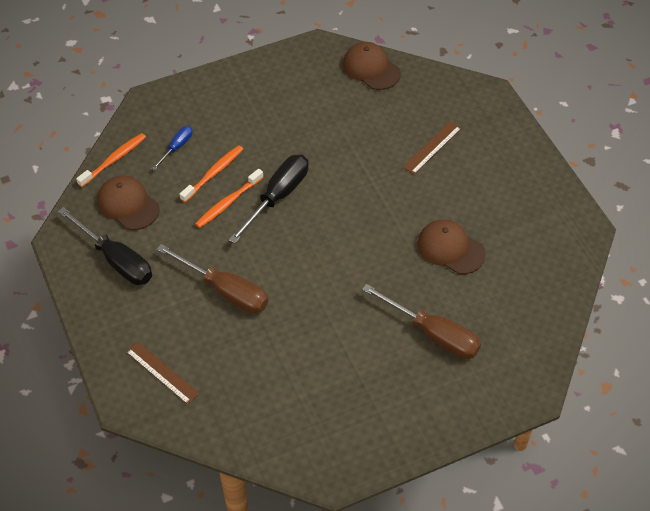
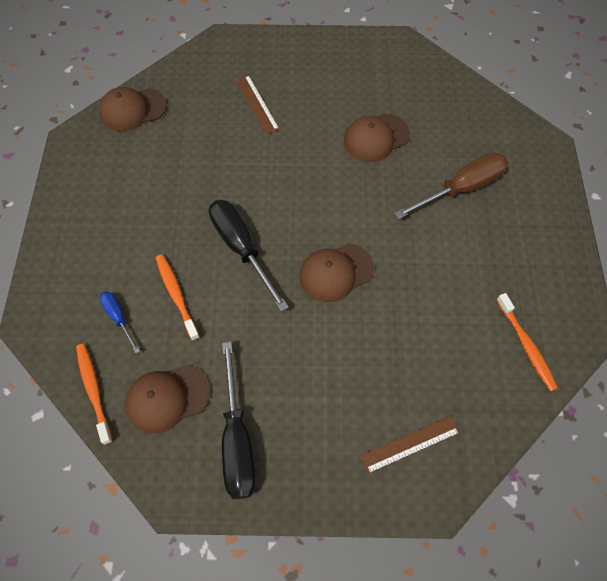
camera: 65 degrees left, 10 degrees up
(116, 260) = (237, 439): black screwdriver -> black screwdriver turned 105 degrees clockwise
(225, 290) = (333, 342): brown screwdriver -> none
(228, 203) = (223, 296): orange toothbrush -> orange toothbrush (526, 345)
(290, 269) = (336, 272): none -> brown cap

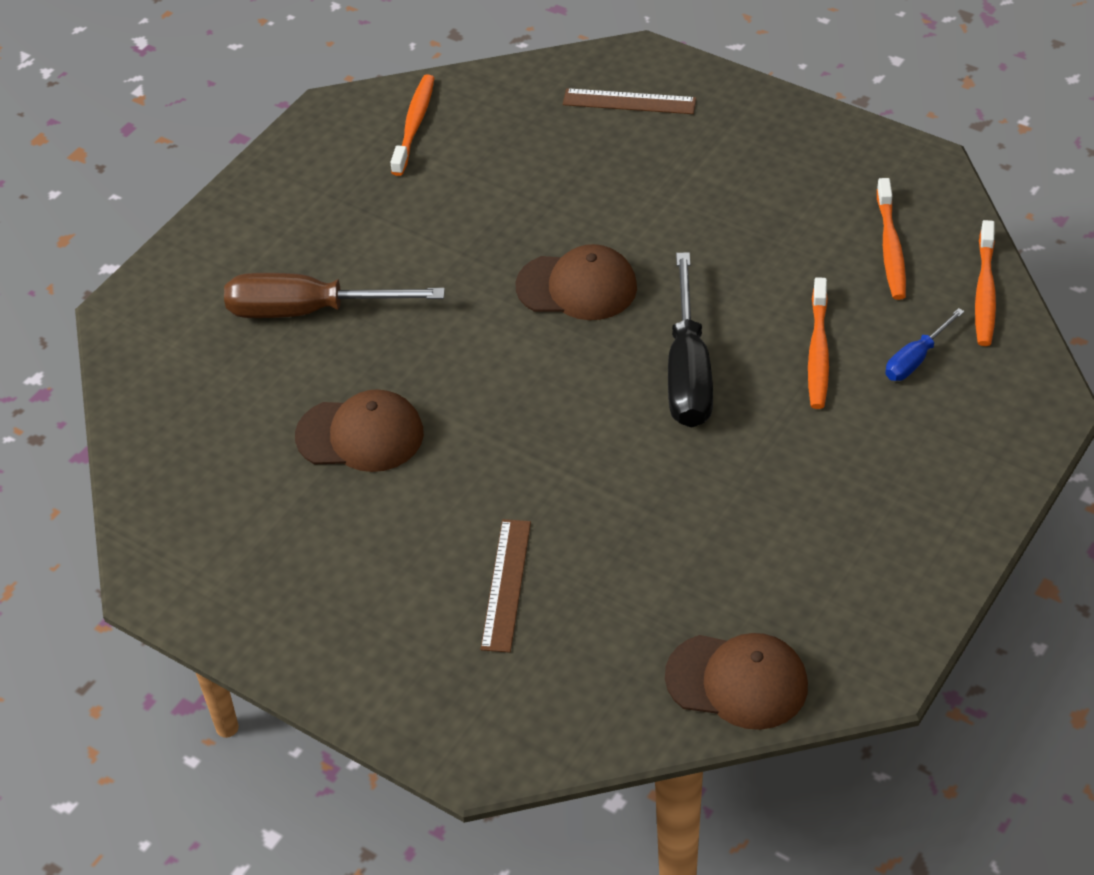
camera: 145 degrees left, 15 degrees down
(118, 318) = (916, 359): blue screwdriver -> blue screwdriver turned 45 degrees clockwise
(167, 398) = (890, 247): brown cap -> orange toothbrush
(237, 439) = (825, 178): black screwdriver -> none

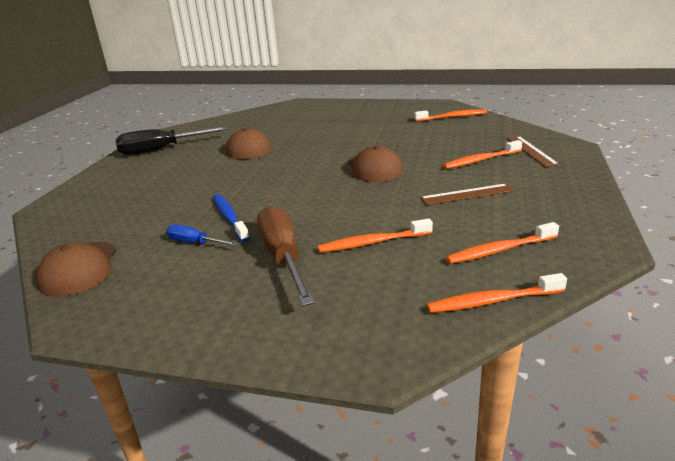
camera: 70 degrees right, 20 degrees down
(309, 311) = (317, 125): brown screwdriver -> brown screwdriver (283, 257)
(506, 584) = (157, 193): brown ruler -> brown ruler (467, 194)
(628, 164) = (480, 160): none -> orange toothbrush
(661, 492) = (229, 217): none -> blue toothbrush
(688, 371) = (329, 206): black screwdriver -> black screwdriver (161, 149)
(916, 359) = (392, 282): blue screwdriver -> blue screwdriver (195, 243)

